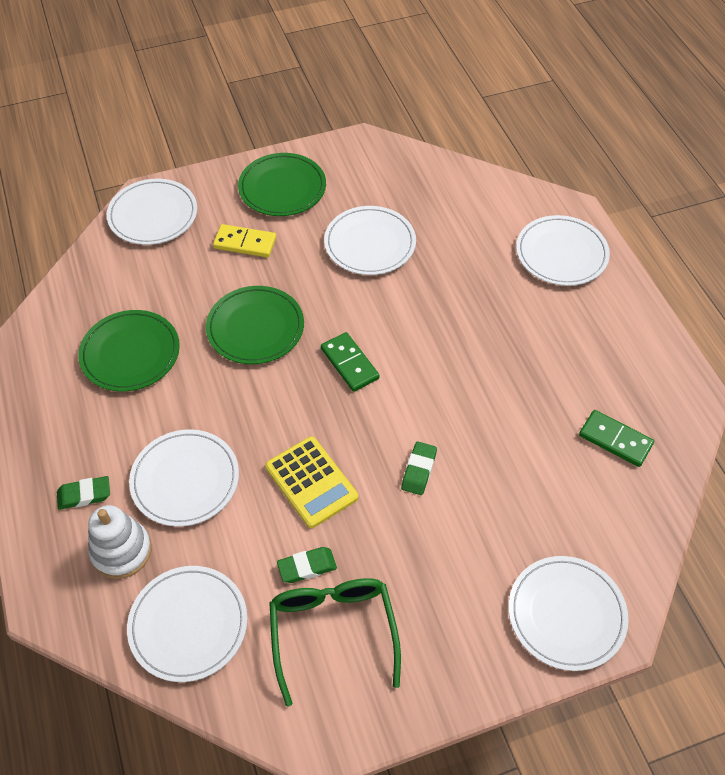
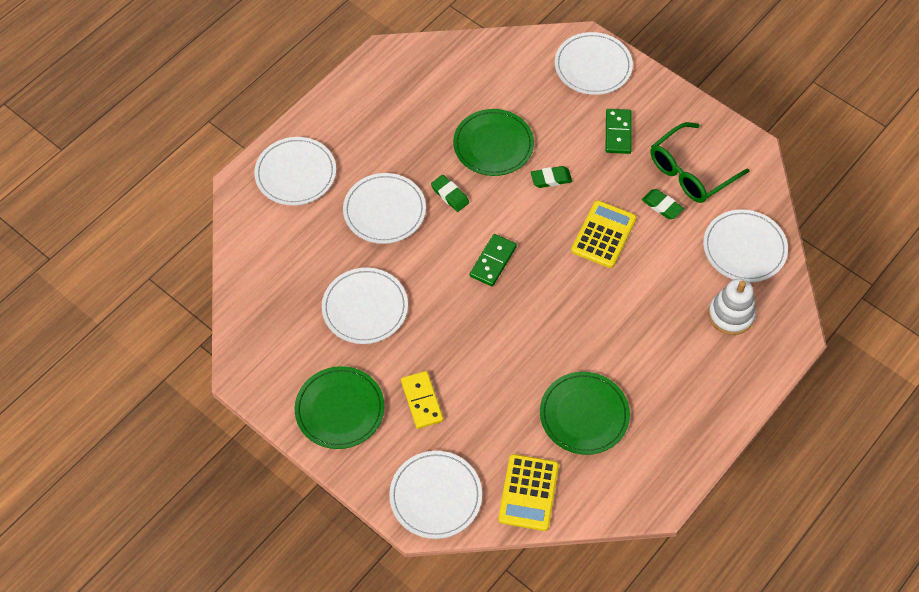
camera: 120 degrees left, 5 degrees up
(84, 495) = (712, 364): green eraser -> green eraser (450, 195)
(99, 276) = (528, 492): none -> yellow calculator
(185, 480) = (656, 310): white plate -> white plate (384, 210)
(255, 327) = (502, 342): green plate -> green plate (493, 145)
(615, 440) = (452, 83): green domino -> green domino (618, 133)

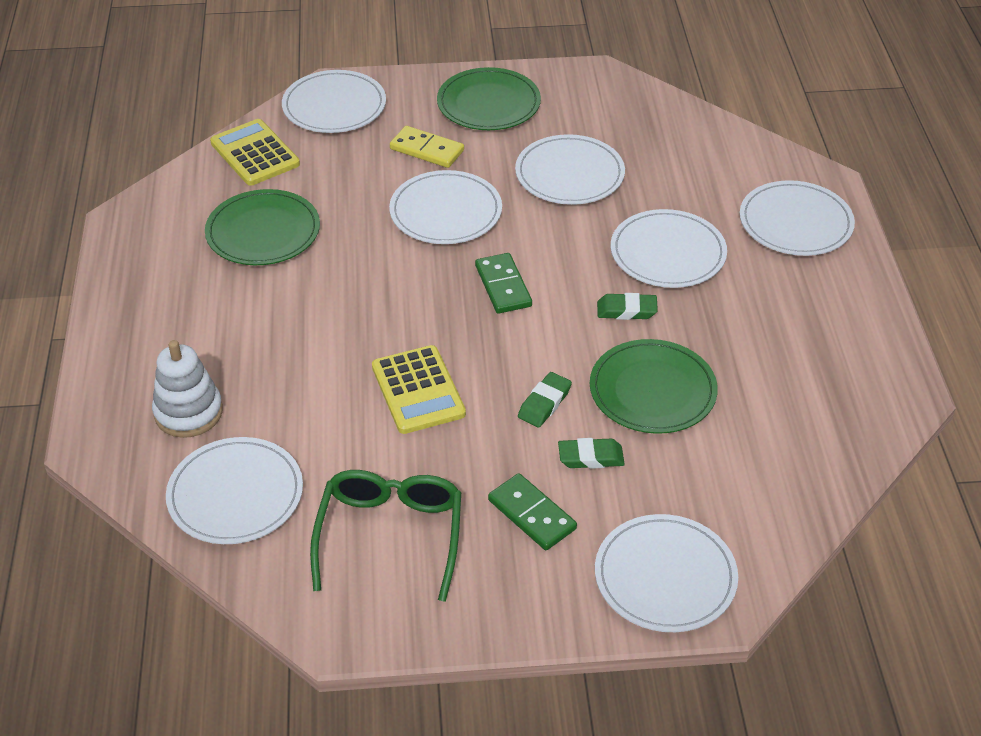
camera: 135 degrees right, 15 degrees down
(465, 340) = (445, 212): none -> white plate
(662, 206) = (384, 469): green eraser -> green eraser (590, 457)

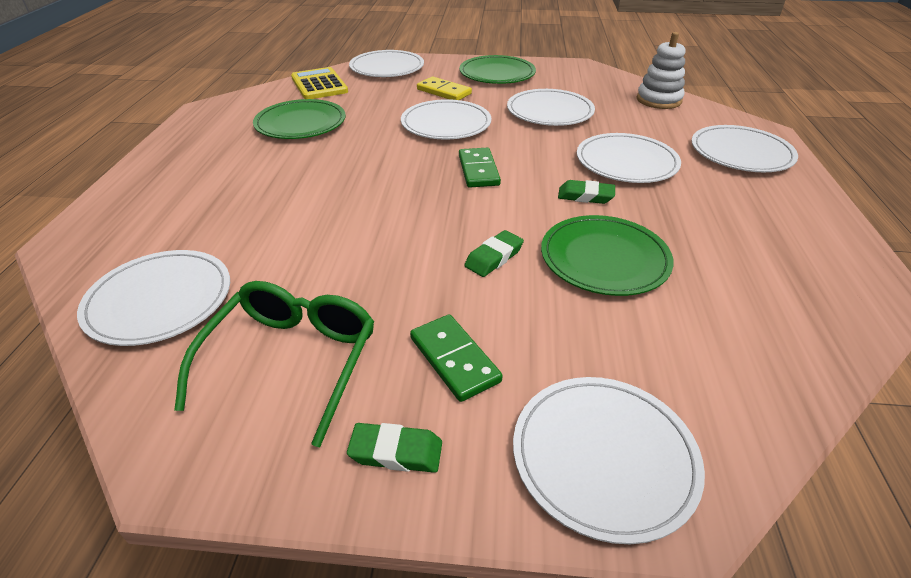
camera: 10 degrees right, 5 degrees down
(188, 412) = (164, 229): white stacking toy -> white stacking toy (658, 100)
(418, 390) = (376, 234): yellow calculator -> none
(590, 457) = (531, 310): green eraser -> green eraser (396, 452)

